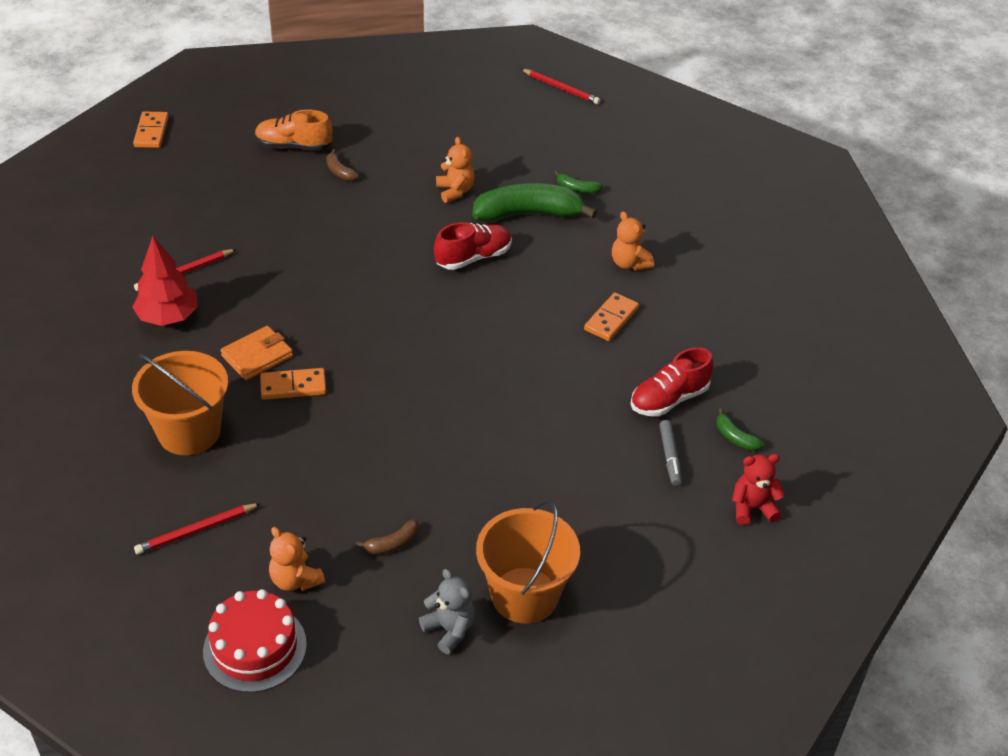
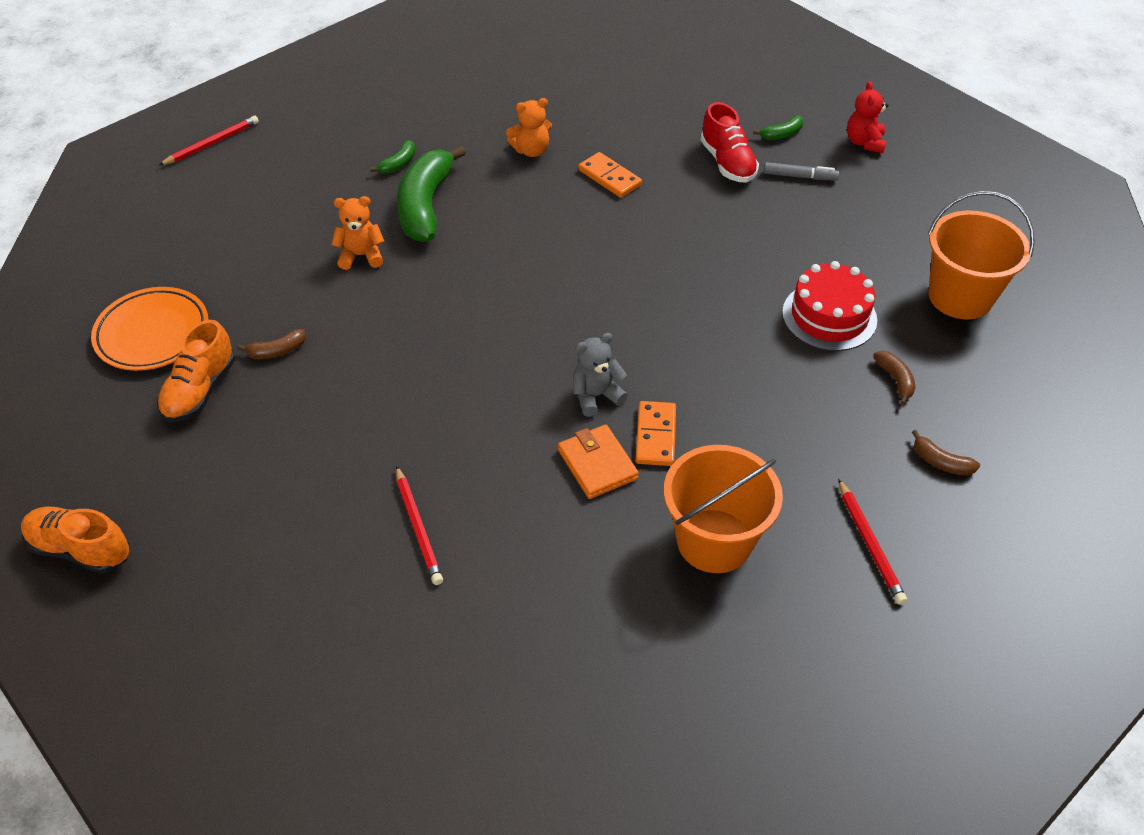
camera: 75 degrees left, 5 degrees up
(151, 132) = (81, 549): orange domino -> orange shoe
(168, 317) = (502, 550): red tree -> none
(255, 647) = (1029, 504): red cake -> red cake (829, 316)
(295, 580) = (941, 462): orange teddy bear -> brown banana
(343, 112) = (152, 334): none -> orange plate
(449, 629) = (1001, 353): grey teddy bear -> grey teddy bear (596, 396)
(473, 257) = (483, 258): red shoe -> none

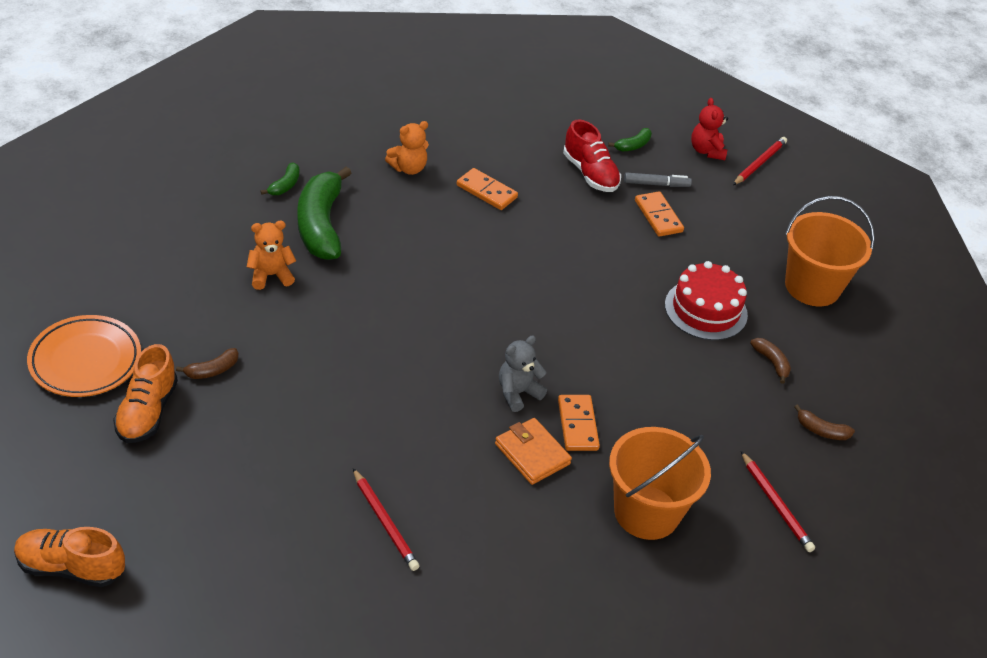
camera: 15 degrees left, 5 degrees down
(212, 143) = (94, 171): red pencil -> red pencil (759, 163)
(795, 211) = (658, 216): none -> orange domino

